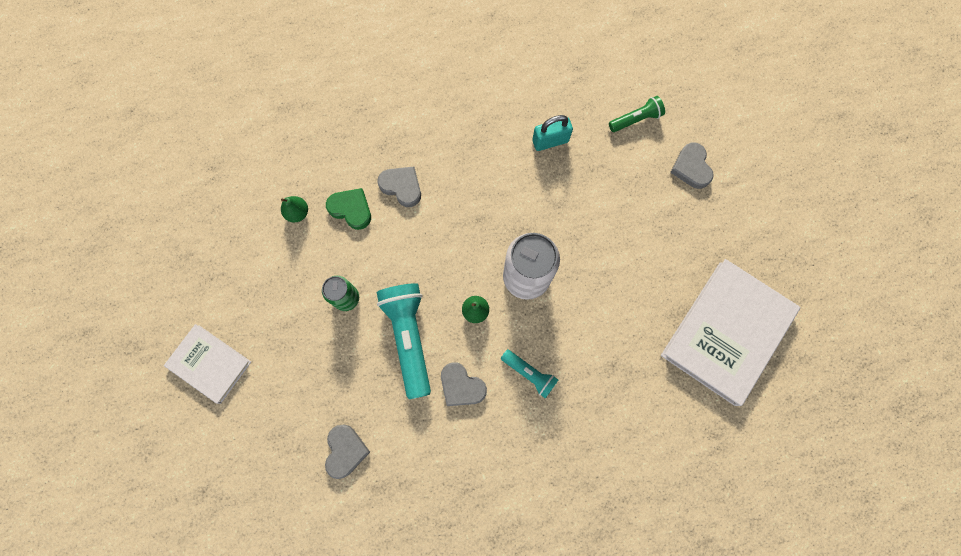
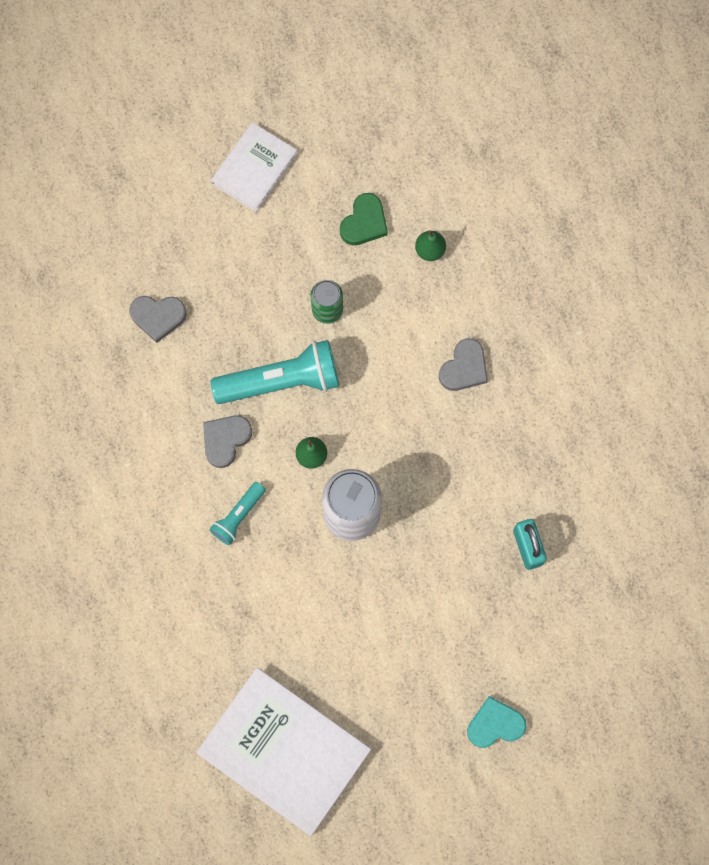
camera: 90 degrees right, 0 degrees up
(351, 209) = (435, 310): green heart -> green heart (364, 222)
(635, 119) = (560, 657): green flashlight -> none
(691, 167) = (495, 724): grey heart -> turquoise heart

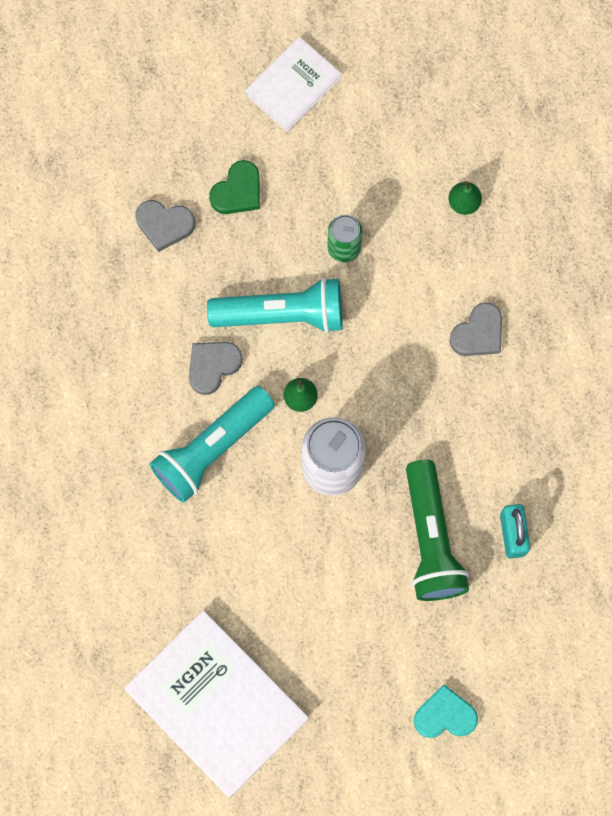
camera: 10 degrees right, 0 degrees up
(238, 516) = (212, 448): turquoise flashlight -> turquoise flashlight, size x1.87
(364, 222) = (399, 162): green heart -> green heart (238, 191)
(454, 564) = (431, 539): none -> green flashlight

